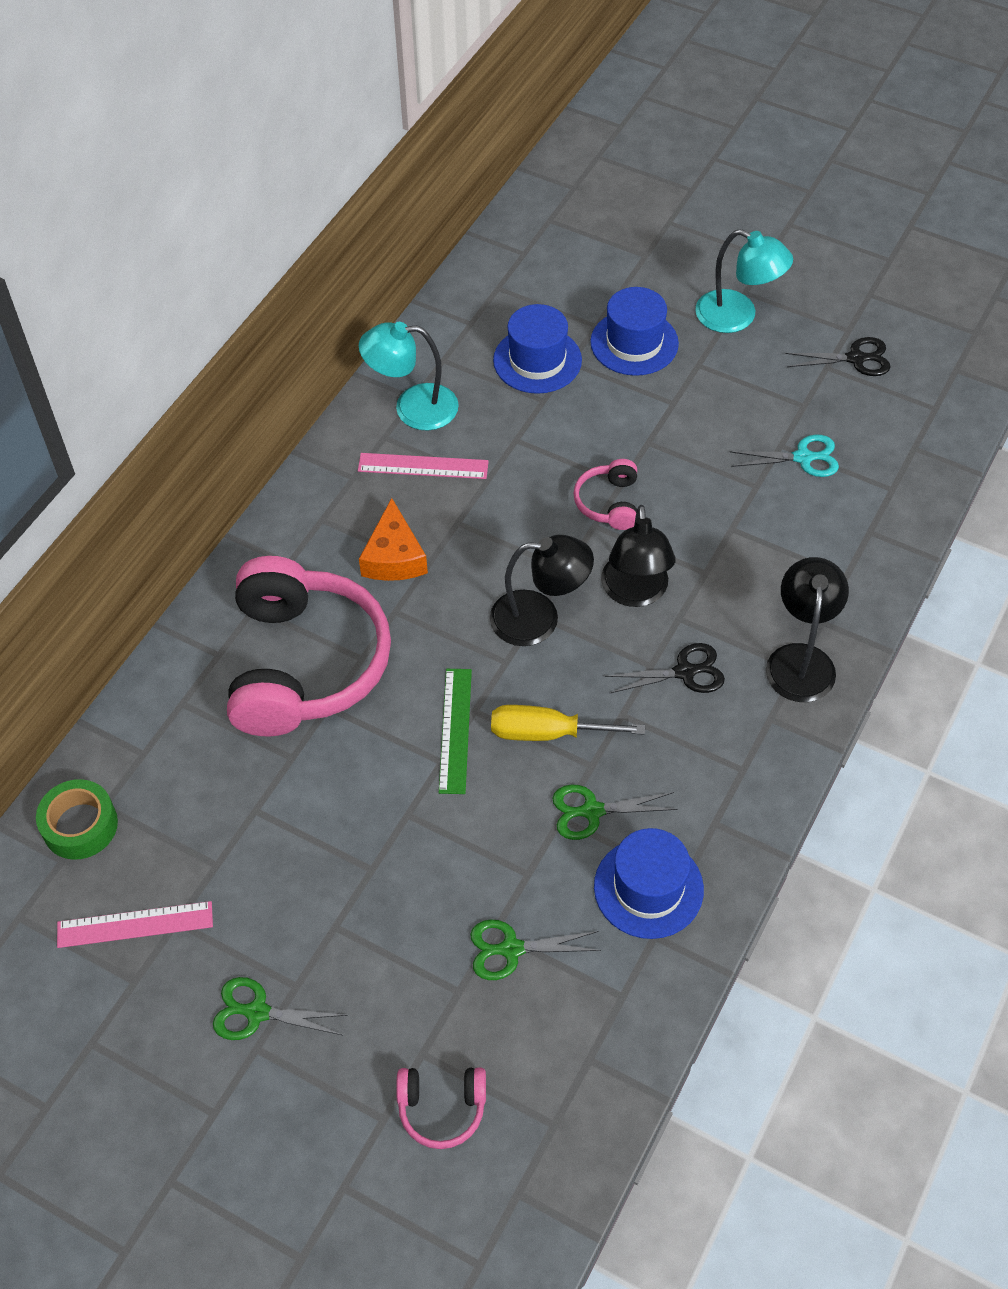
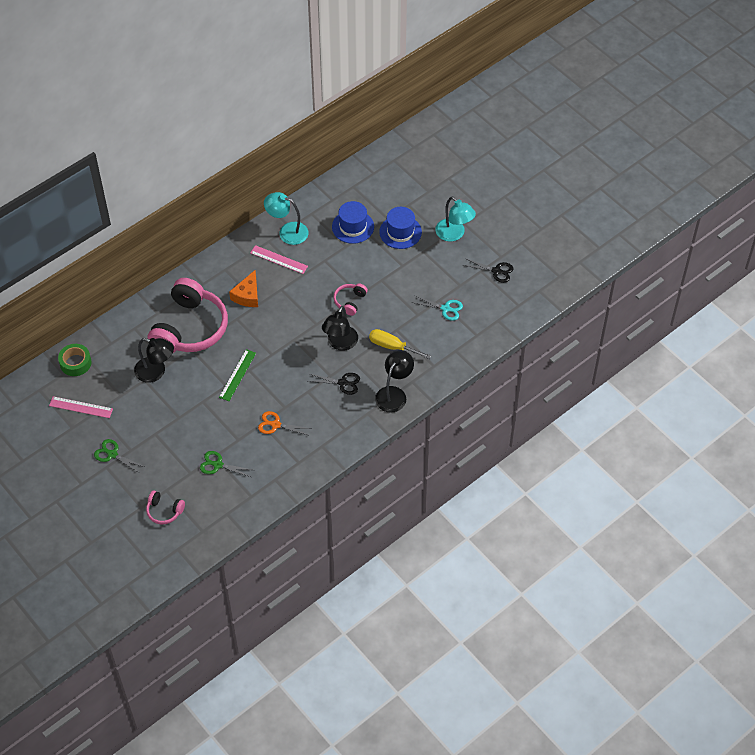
camera: 20 degrees right, 0 degrees up
(539, 618) = (294, 341): black lamp -> black lamp (156, 372)
(547, 733) = (274, 388): yellow screwdriver -> yellow screwdriver (392, 346)
(591, 811) = (275, 425): green scissors -> orange scissors
(648, 888) = (282, 461): blue hat -> none

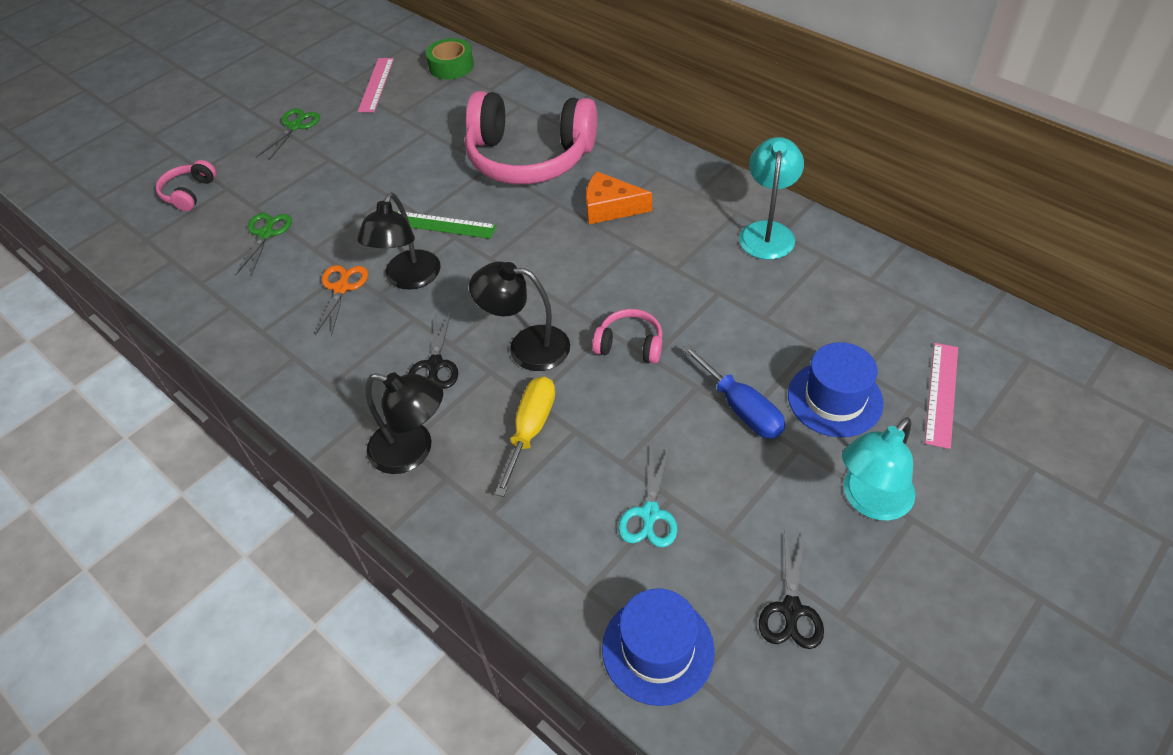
camera: 85 degrees right, 5 degrees down
(156, 372) = (441, 139): black lamp -> black lamp (408, 279)
(279, 259) = (700, 232): pink ruler -> pink ruler (942, 394)
(353, 227) = (816, 320): blue hat -> blue hat (658, 649)
(398, 266) = (741, 408): none -> blue screwdriver

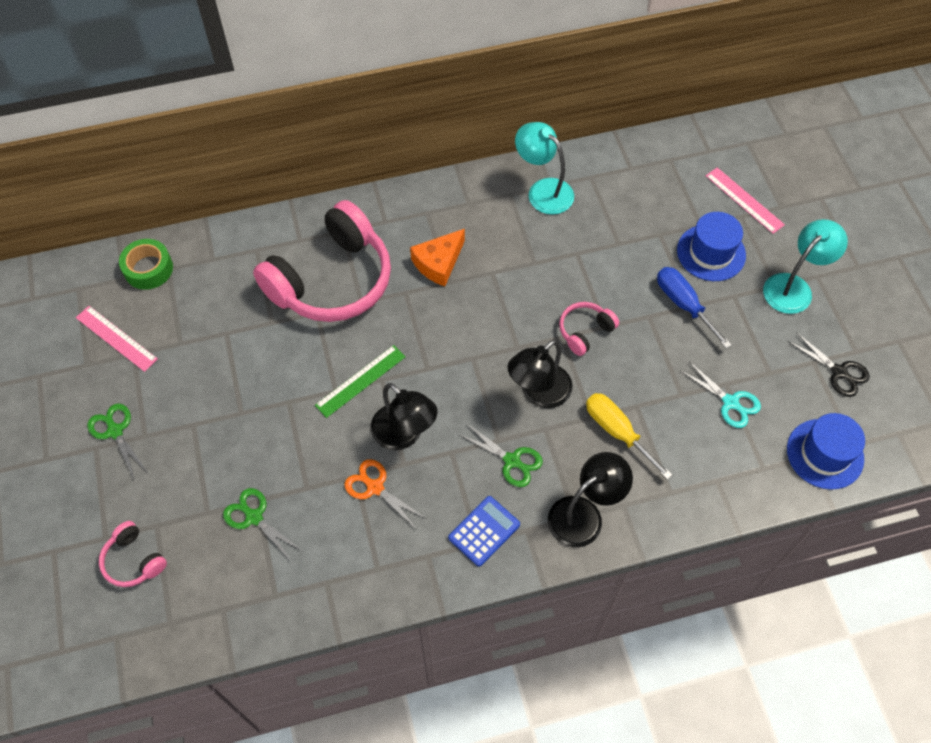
camera: 60 degrees left, 10 degrees up
(344, 383) = (484, 531): none -> blue calculator
(435, 365) = (512, 461): black scissors -> green scissors
(741, 408) = (683, 304): blue screwdriver -> blue screwdriver turned 120 degrees counterclockwise
(870, 501) = (794, 287): turquoise lamp -> turquoise lamp turned 120 degrees counterclockwise

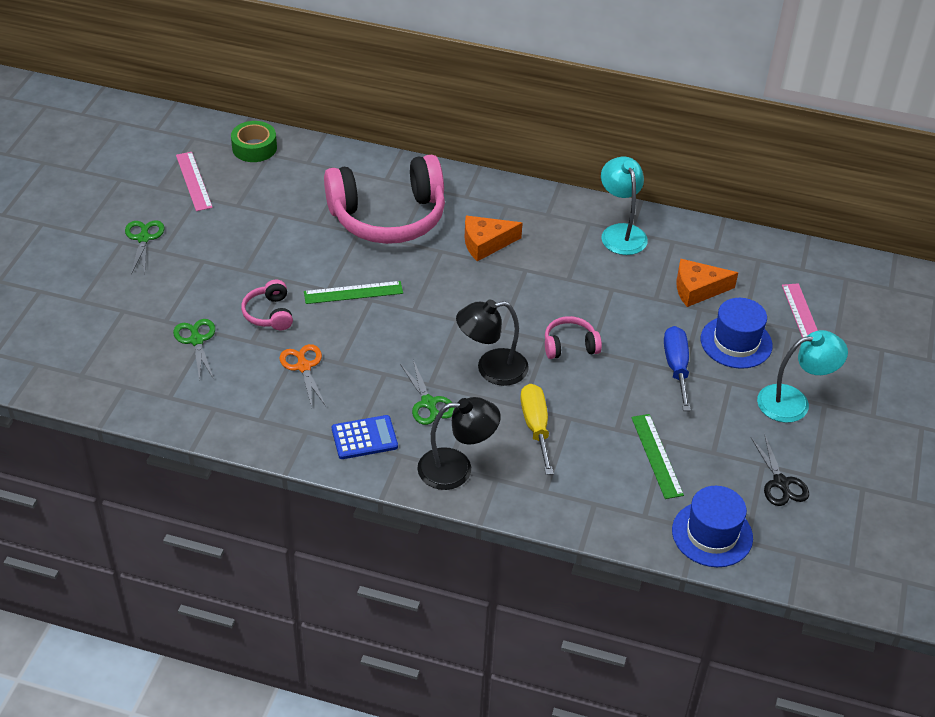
camera: 30 degrees right, 15 degrees down
(134, 560) = (89, 324): pink headphones -> pink headphones (269, 314)
(404, 435) = (357, 344): black lamp -> none
(645, 215) = (697, 289): none -> orange cheese
(730, 402) = (656, 456): turquoise scissors -> green ruler

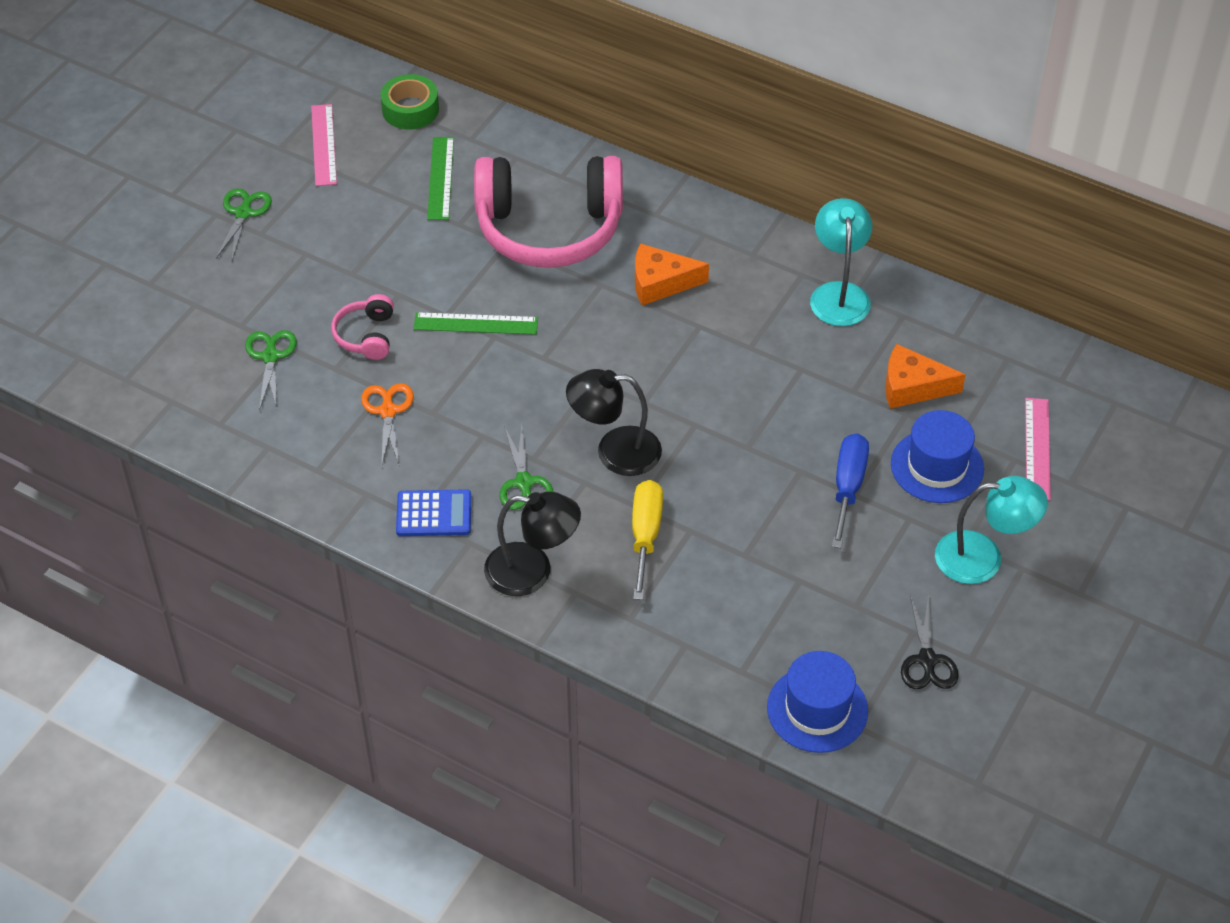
camera: 15 degrees right, 5 degrees up
(570, 346) = (722, 436): pink headphones -> none
(656, 456) = (782, 598): green ruler -> green ruler (440, 178)

